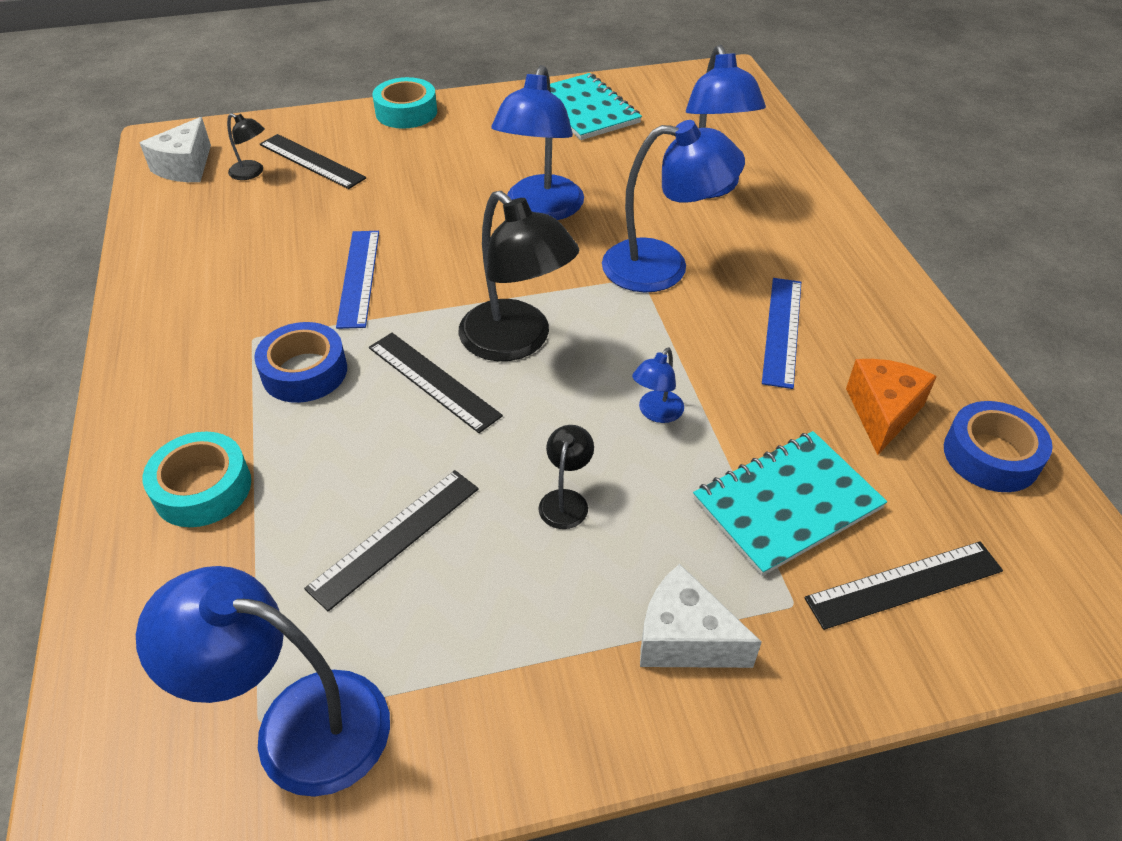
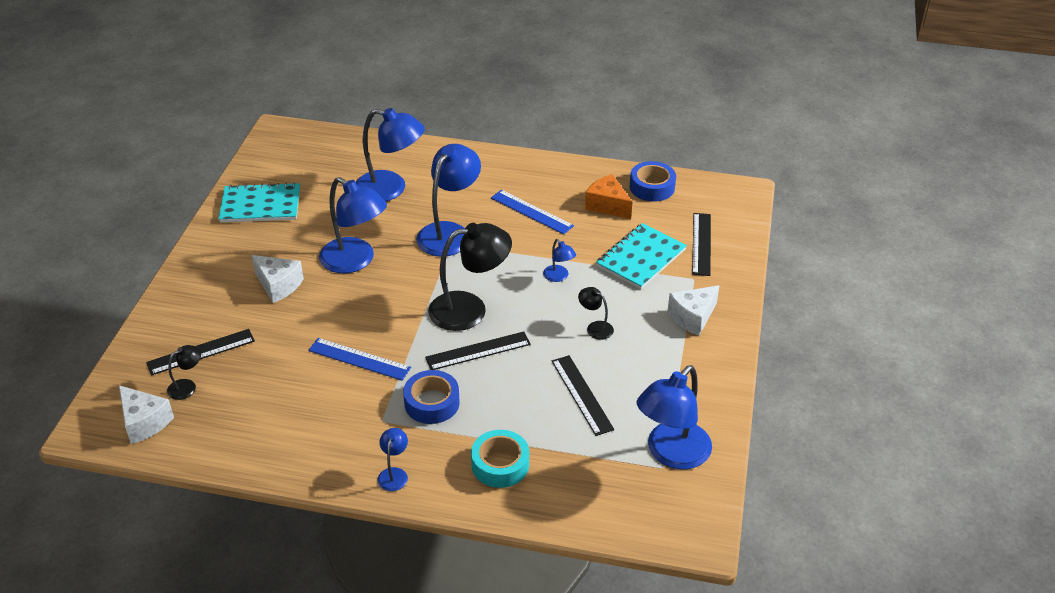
camera: 65 degrees left, 5 degrees down
(154, 384) = (394, 474): none -> blue lamp
(406, 112) = (180, 288): turquoise tape -> none
(455, 170) = (278, 285): none -> white cheese
(787, 504) = (641, 258): turquoise notebook -> turquoise notebook turned 45 degrees clockwise

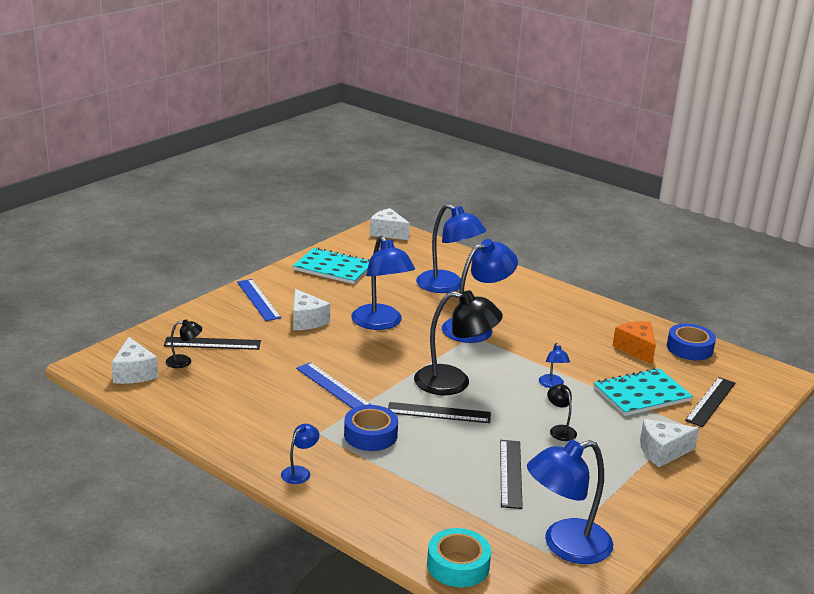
camera: 25 degrees right, 15 degrees down
(286, 137) = (388, 233): none -> white cheese
(500, 464) = (396, 497): turquoise tape -> turquoise tape (458, 565)
(531, 212) = (561, 334): blue ruler -> blue ruler (258, 299)

